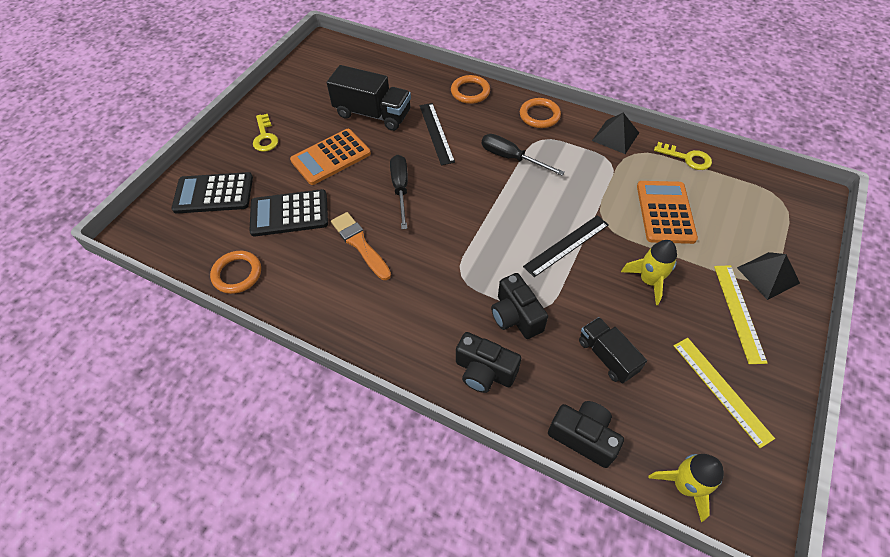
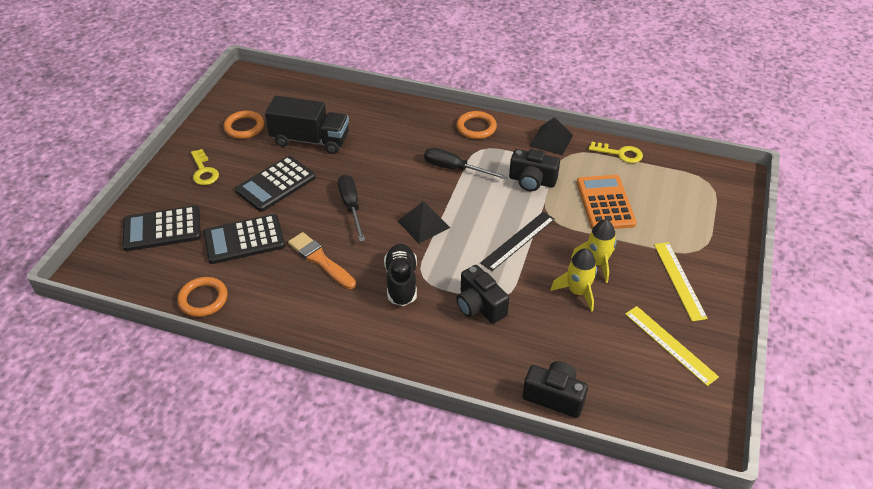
camera: 10 degrees left, 10 degrees down
(331, 157) = (276, 184): orange calculator -> black calculator
(436, 133) = (377, 152): black ruler -> none
(437, 278) = (401, 282): none -> black shoe
(470, 92) = (405, 111): orange ring -> orange ring (244, 127)
(484, 371) = (458, 355): black camera -> black camera (532, 181)
(607, 356) = (567, 329): black truck -> none
(684, 485) = (646, 423): yellow rocket -> yellow rocket (577, 292)
(768, 275) = (702, 247): black pyramid -> black pyramid (423, 224)

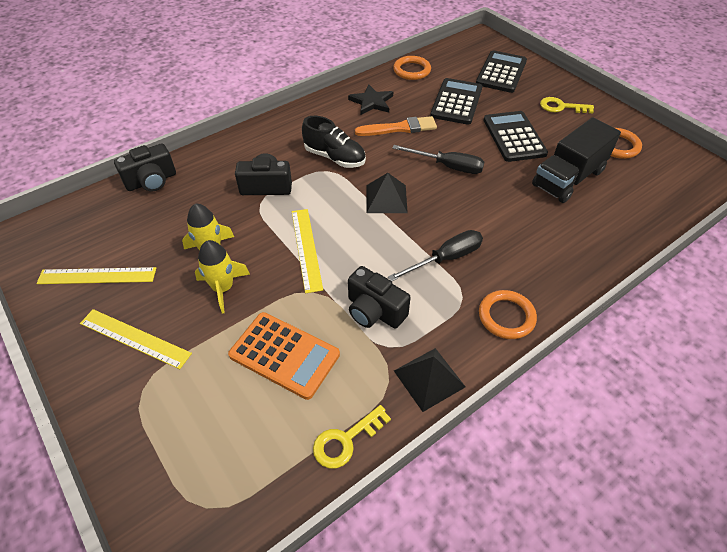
camera: 125 degrees right, 5 degrees up
(290, 302) = (372, 102): none -> black star
(518, 241) = (306, 249): black ruler -> yellow ruler
(532, 181) = (374, 311): black camera -> black camera turned 105 degrees counterclockwise

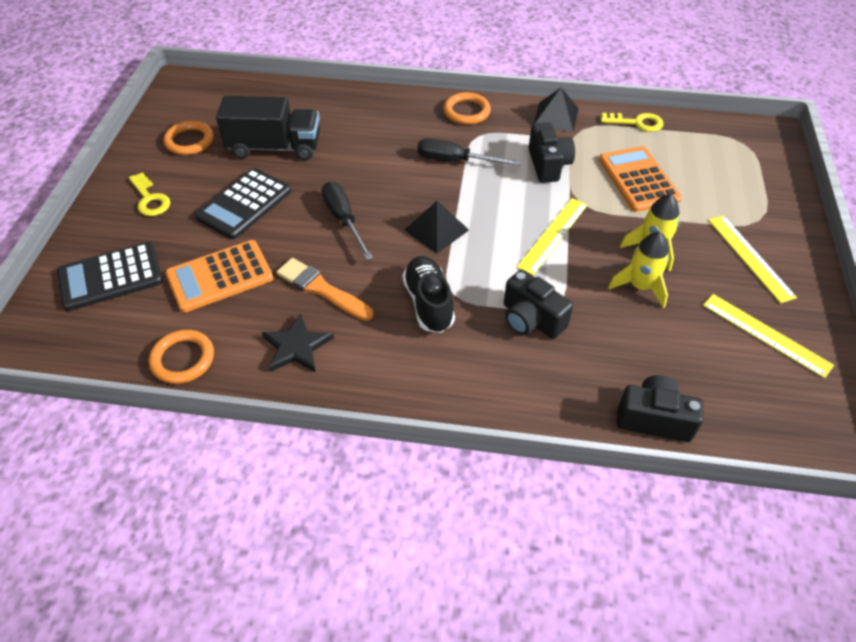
camera: 135 degrees left, 0 degrees up
(456, 102) = (220, 276): black calculator -> orange calculator

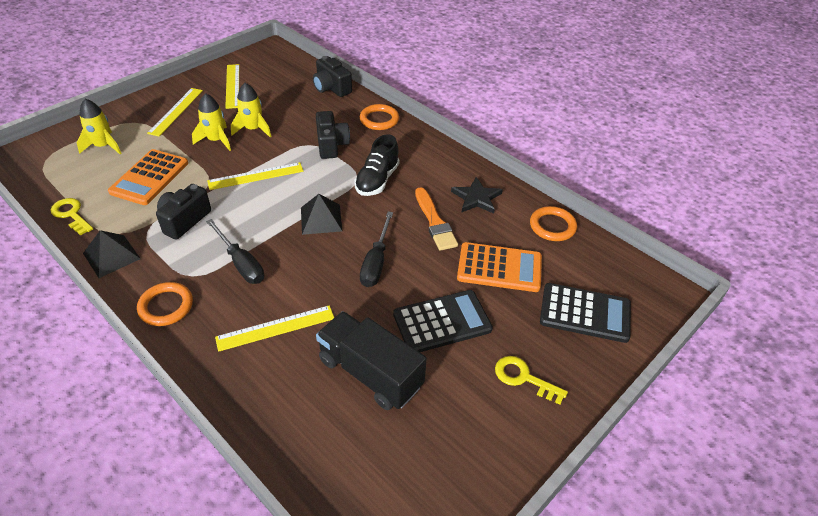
camera: 145 degrees left, 5 degrees down
(150, 199) = (523, 378): yellow key -> yellow key turned 60 degrees counterclockwise
(189, 141) = (448, 439): orange ring -> orange ring (379, 120)
(372, 138) = (275, 328): none -> yellow ruler
(731, 182) = (103, 146): none -> yellow rocket

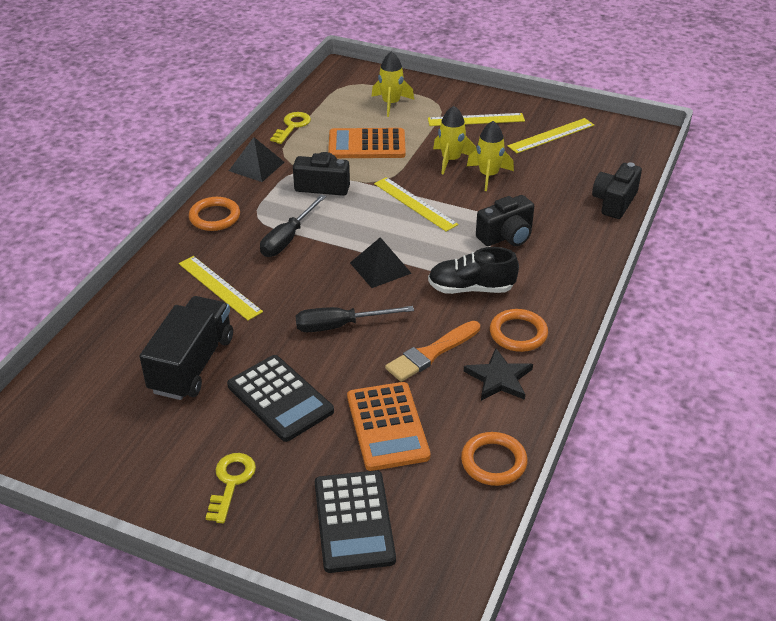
camera: 70 degrees right, 5 degrees down
(379, 120) = (586, 257): orange ring -> orange ring (518, 333)

